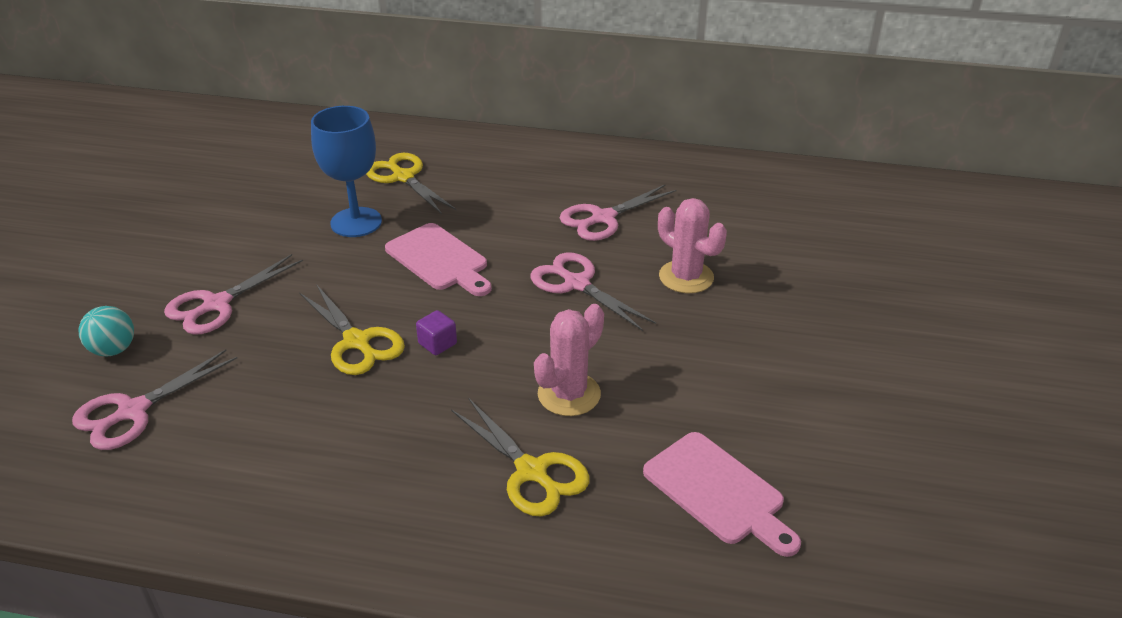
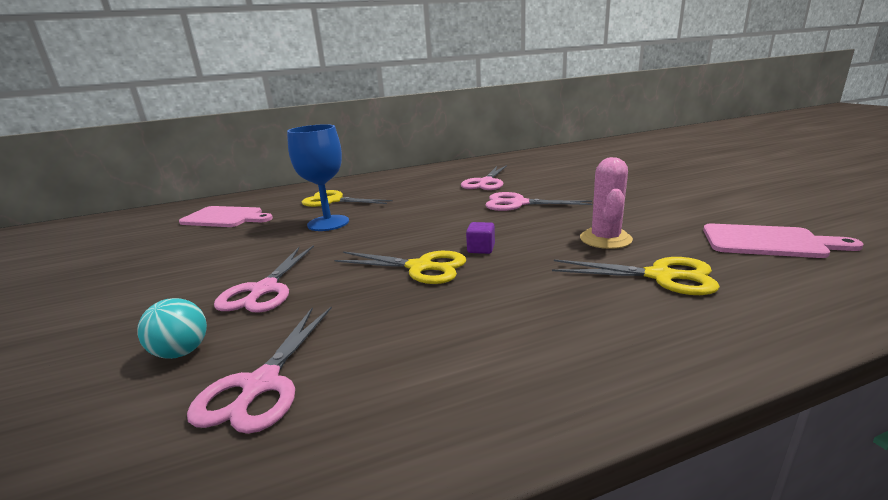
camera: 30 degrees left, 15 degrees down
(439, 259) = (415, 219): pink cutting board -> pink cutting board (225, 217)
(686, 277) = (570, 186): pink cactus -> none

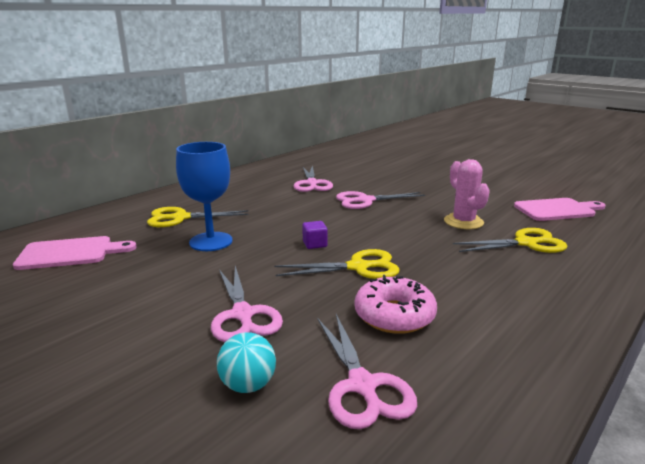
camera: 30 degrees left, 0 degrees up
(388, 323) = (394, 315): none -> pink donut
(481, 249) = (386, 244): purple cube -> purple cube (315, 244)

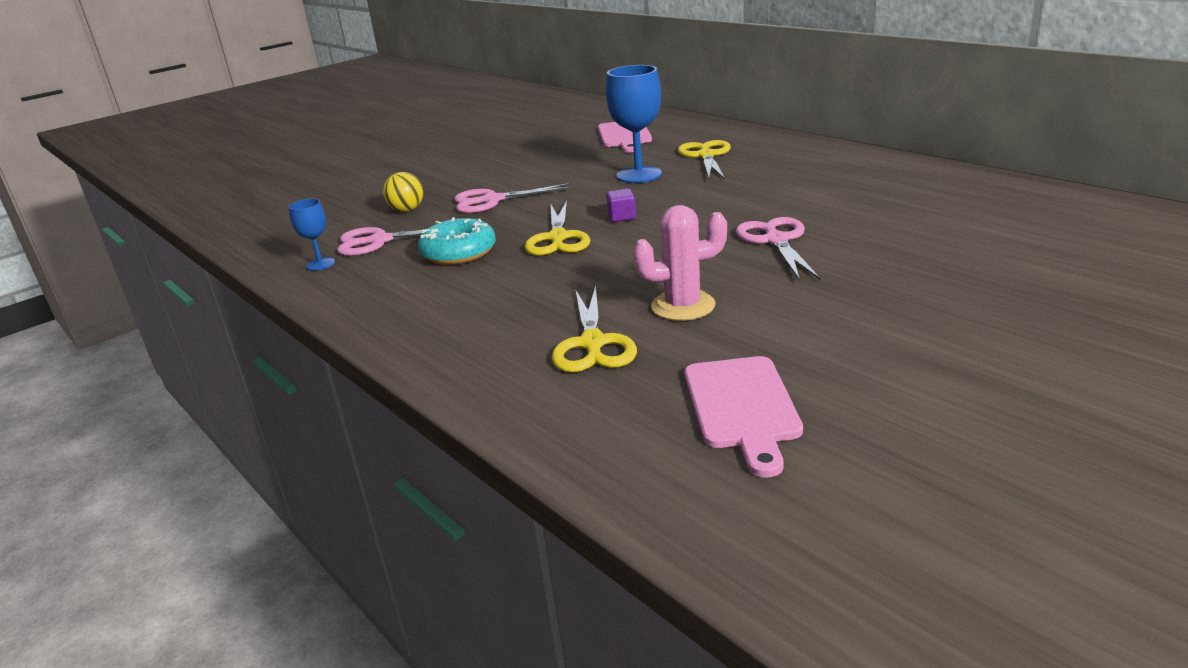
camera: 100 degrees right, 5 degrees up
(248, 385) = (407, 210): turquoise ball -> yellow ball
(312, 183) = (853, 205): pink scissors -> none
(394, 315) = (459, 253): pink donut -> turquoise donut
(445, 430) = (320, 264): none -> blue goblet

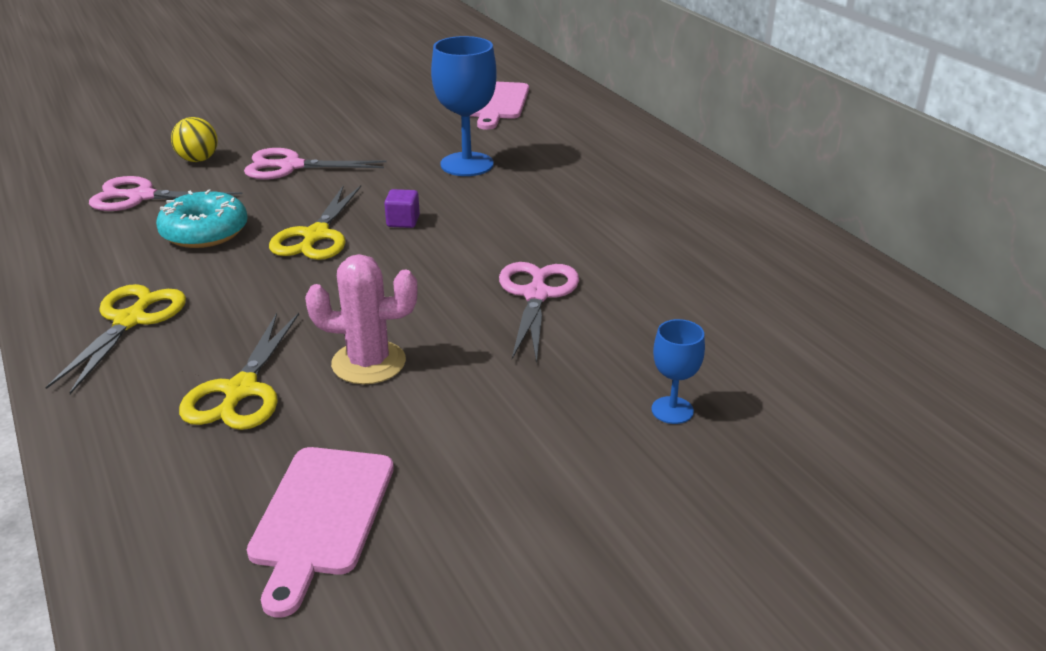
camera: 10 degrees right, 5 degrees up
(320, 264) = (64, 214): blue goblet -> blue goblet (672, 410)
(706, 156) = (559, 152): yellow scissors -> yellow scissors (130, 320)

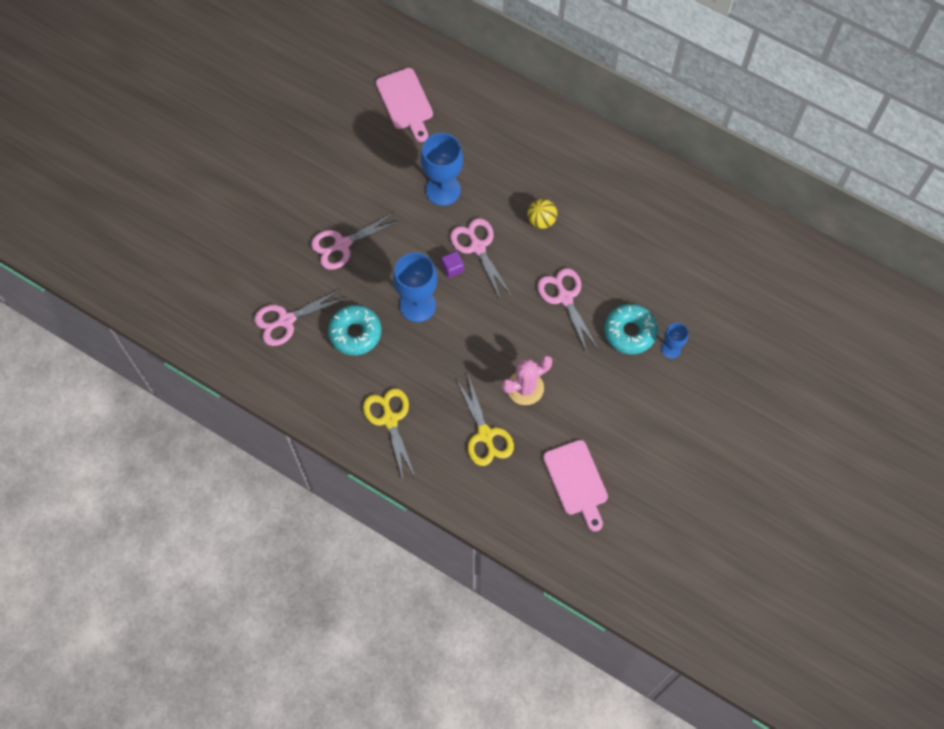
camera: 30 degrees left, 35 degrees up
(198, 160) = (279, 266): yellow ball -> yellow ball (541, 220)
(316, 236) = (417, 305): yellow scissors -> blue goblet
(458, 215) = (477, 247): none -> pink scissors
(612, 364) = (630, 332): none -> turquoise donut

